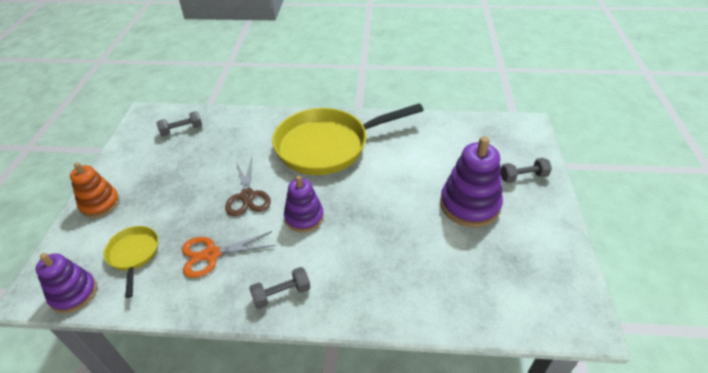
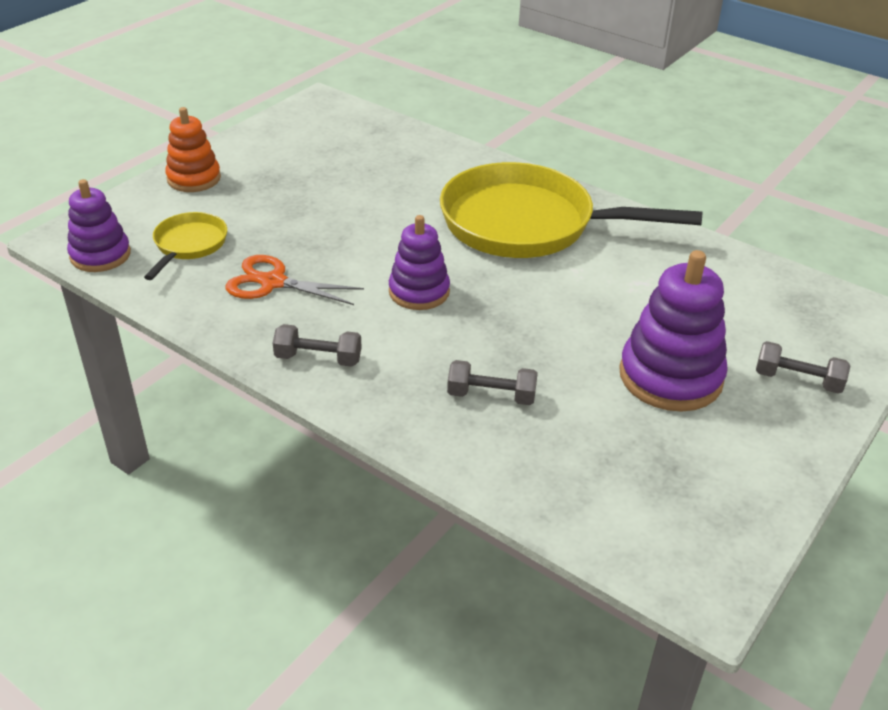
camera: 30 degrees right, 5 degrees down
(182, 130) = (350, 135): grey dumbbell -> grey dumbbell (491, 396)
(247, 196) = (368, 240): brown scissors -> none

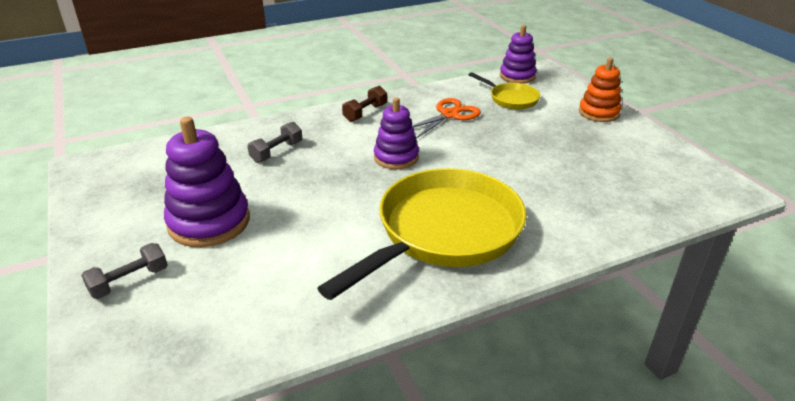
camera: 120 degrees right, 5 degrees down
(318, 359) = (365, 113): grey dumbbell -> brown dumbbell

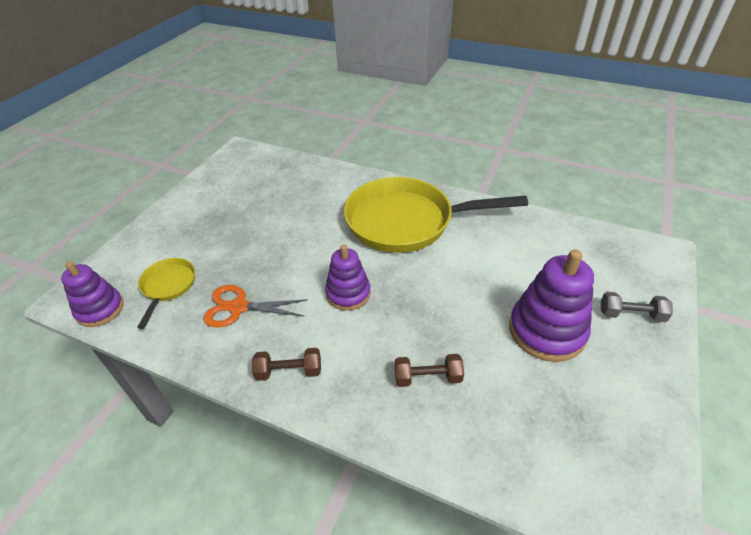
camera: 130 degrees left, 10 degrees up
(276, 152) = (427, 377): grey dumbbell -> brown dumbbell
(598, 113) = (161, 228): orange stacking toy -> none

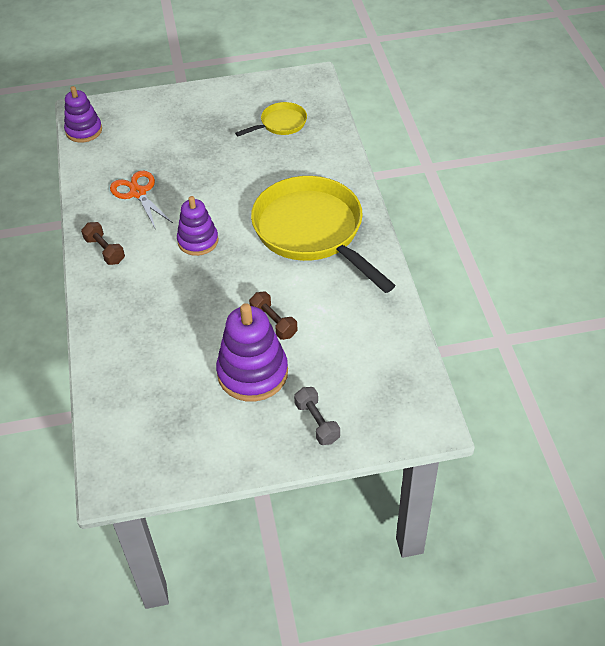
camera: 55 degrees right, 5 degrees up
(168, 286) = (128, 147): yellow pan -> yellow pan (281, 124)
(427, 377) = (152, 323): brown dumbbell -> brown dumbbell (273, 322)

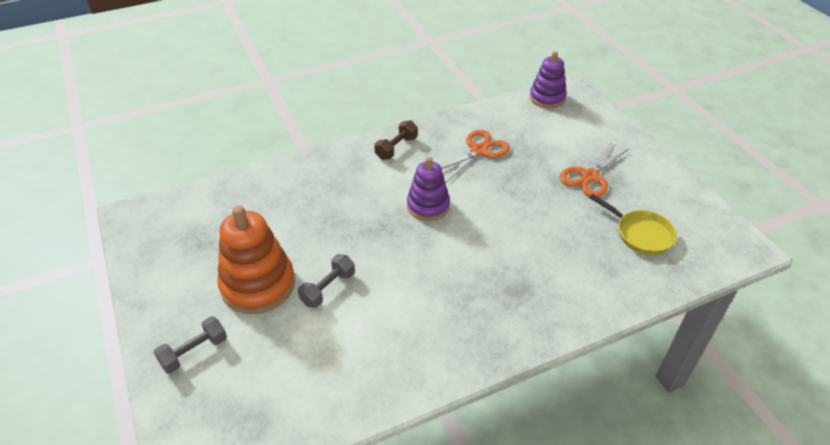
camera: 75 degrees right, 5 degrees down
(205, 133) = (590, 177): none -> orange scissors
(252, 373) = (258, 285): purple stacking toy -> orange stacking toy
(273, 322) = (328, 288): brown dumbbell -> grey dumbbell
(312, 231) = (473, 297): yellow pan -> none

